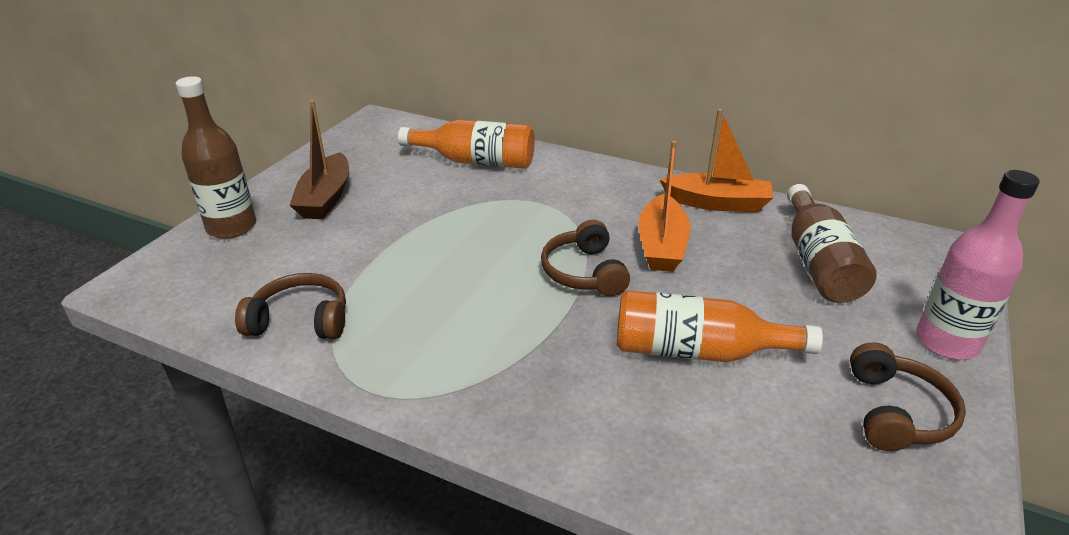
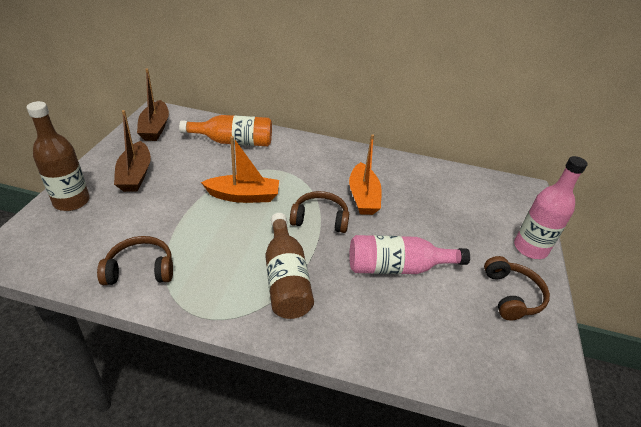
camera: 15 degrees left, 5 degrees up
(368, 140) = (155, 128): none -> brown boat
(584, 272) = (320, 219): brown headphones -> brown headphones turned 120 degrees clockwise
(697, 351) = (397, 267): orange bottle -> pink bottle
(717, 203) = (390, 165): orange boat -> orange boat (243, 196)
(818, 262) = (454, 202): brown bottle -> brown bottle (286, 278)

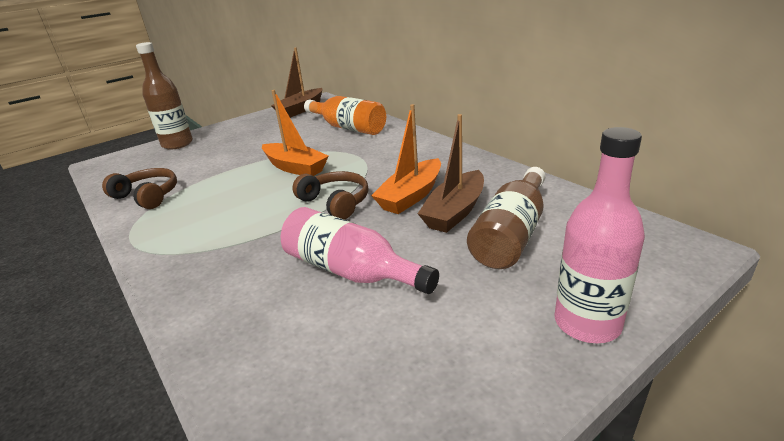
camera: 45 degrees right, 10 degrees down
(135, 175) = (240, 136): brown boat -> brown boat (455, 211)
(286, 278) = (230, 239): brown bottle -> brown bottle (511, 234)
(511, 295) = (464, 366): brown headphones -> none

